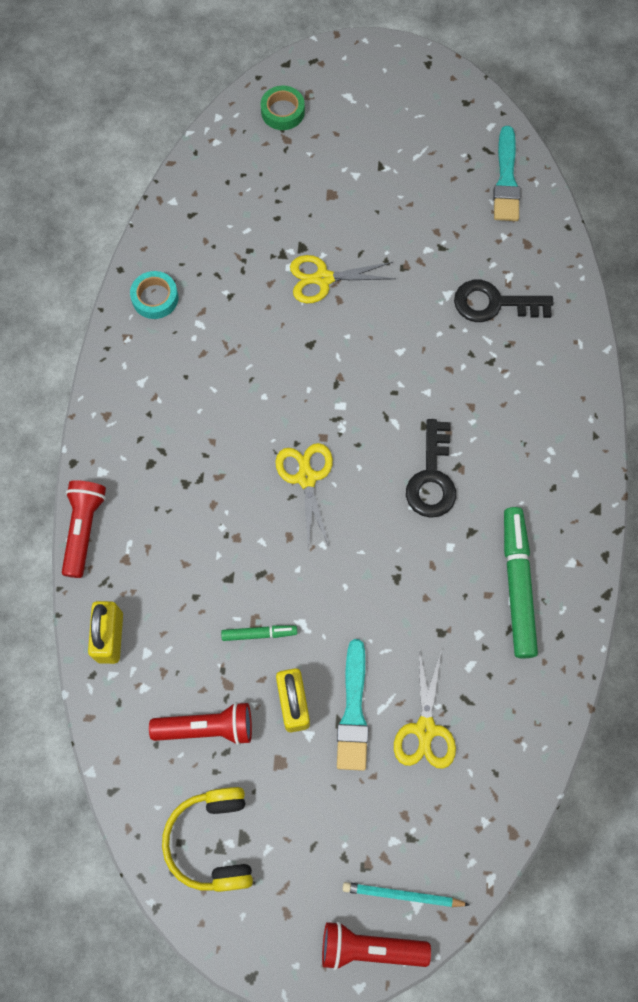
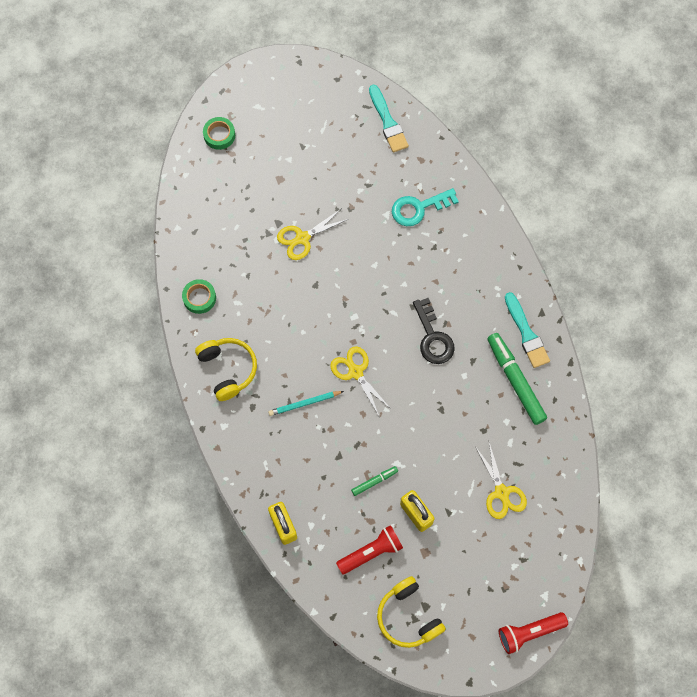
camera: 25 degrees left, 0 degrees up
(84, 529) = (232, 467): red flashlight -> none
(144, 402) = (228, 369): none -> yellow headphones
(155, 298) = (199, 298): turquoise tape -> green tape
(353, 711) = (454, 502): turquoise brush -> turquoise brush (526, 333)
(402, 895) = (534, 594): turquoise pencil -> turquoise pencil (304, 403)
(494, 303) = (418, 208): black key -> turquoise key

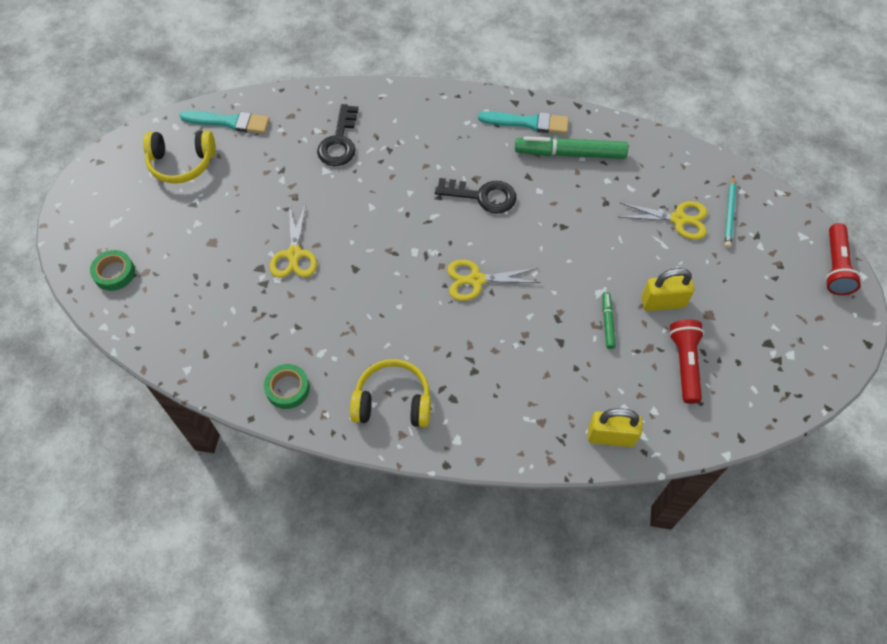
camera: 60 degrees left, 10 degrees down
(304, 403) = (481, 345): turquoise pencil -> turquoise pencil (729, 214)
(408, 616) = (773, 364): yellow headphones -> yellow headphones (182, 163)
(418, 208) = (339, 142): turquoise key -> black key

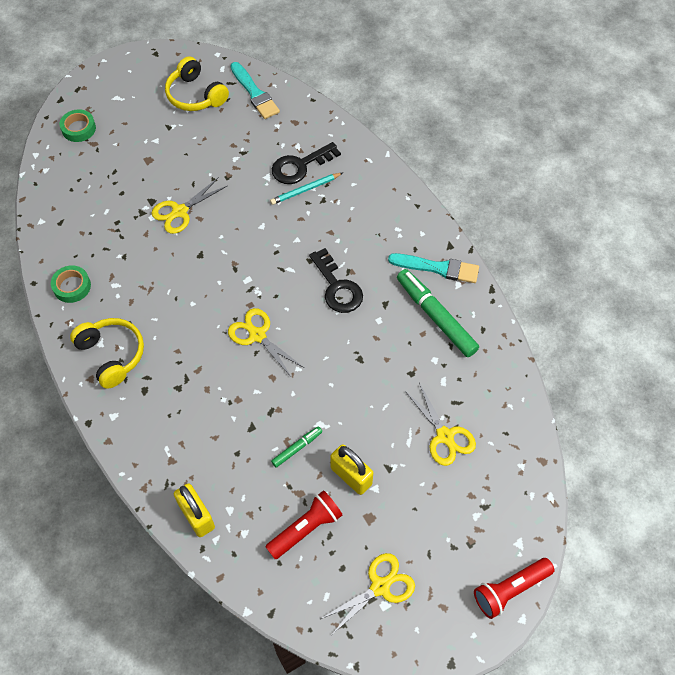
camera: 50 degrees right, 0 degrees up
(528, 123) = (438, 268): turquoise brush -> turquoise brush turned 45 degrees counterclockwise
(729, 214) = (487, 471): turquoise pencil -> turquoise pencil (305, 190)
(773, 347) = (380, 586): none -> yellow scissors

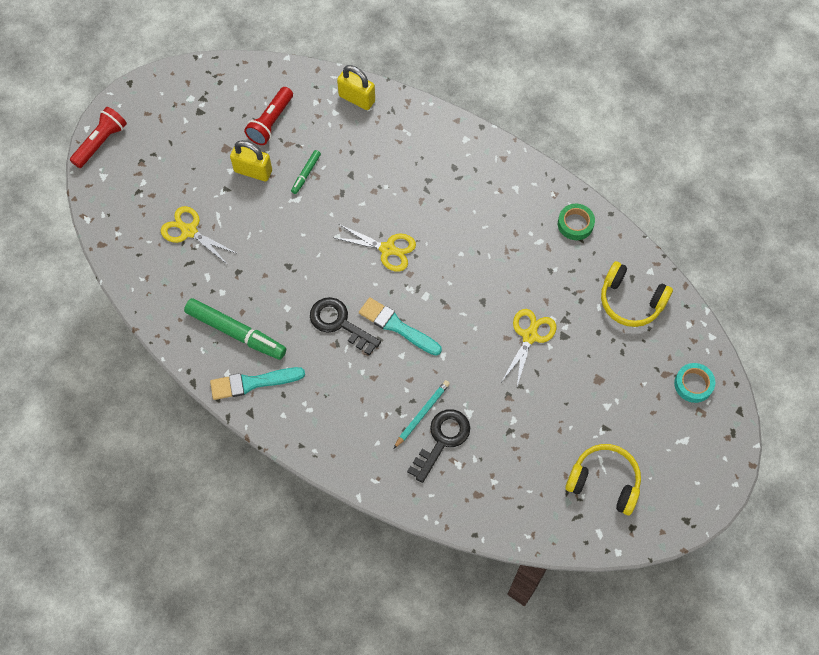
camera: 155 degrees right, 5 degrees up
(79, 128) = (693, 384): green tape -> turquoise tape
(112, 355) = (499, 183): yellow headphones -> yellow headphones (630, 301)
(255, 93) = (542, 514): turquoise brush -> turquoise brush (397, 326)
(380, 586) = (198, 108): yellow scissors -> none

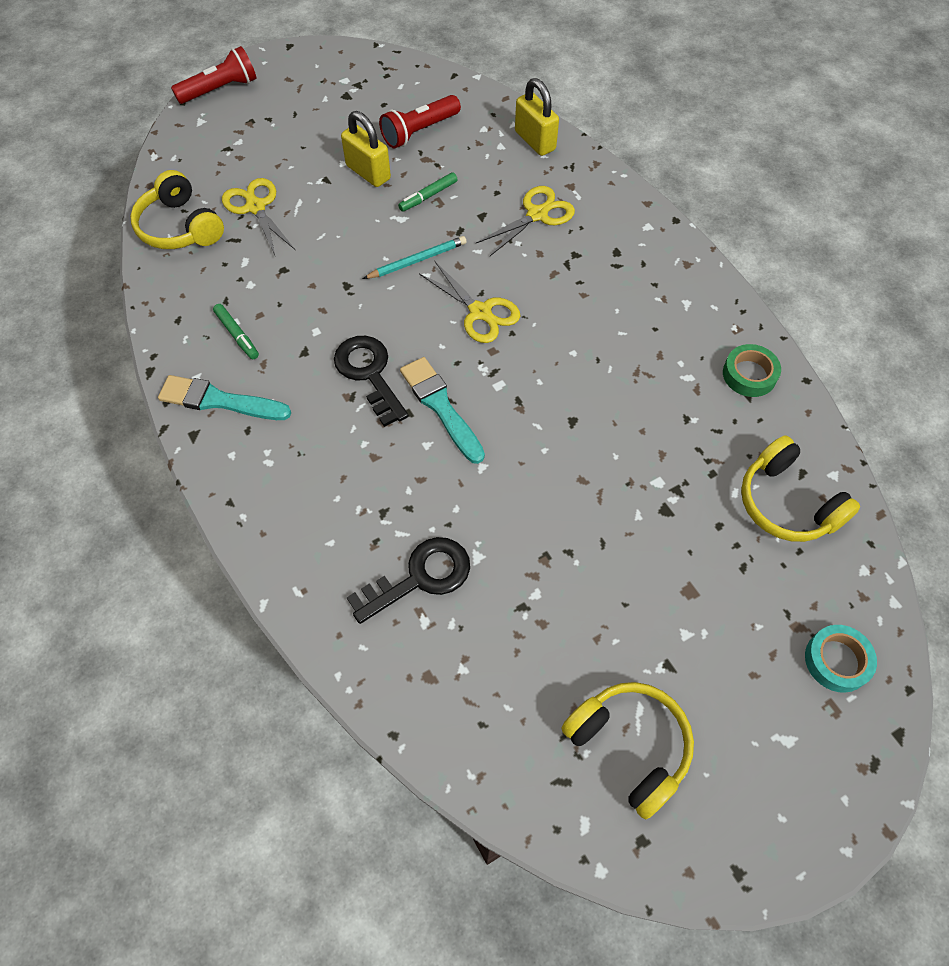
camera: 25 degrees right, 5 degrees down
(145, 269) = (180, 227): none -> yellow headphones
(236, 332) = (237, 335): green marker -> green marker, size x0.49
(422, 414) = (412, 530): turquoise pencil -> turquoise pencil (417, 260)
(529, 336) = (615, 491): yellow scissors -> yellow scissors (537, 215)

